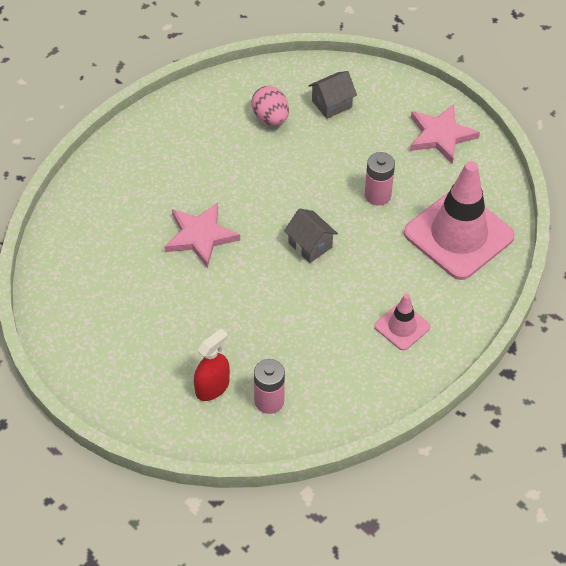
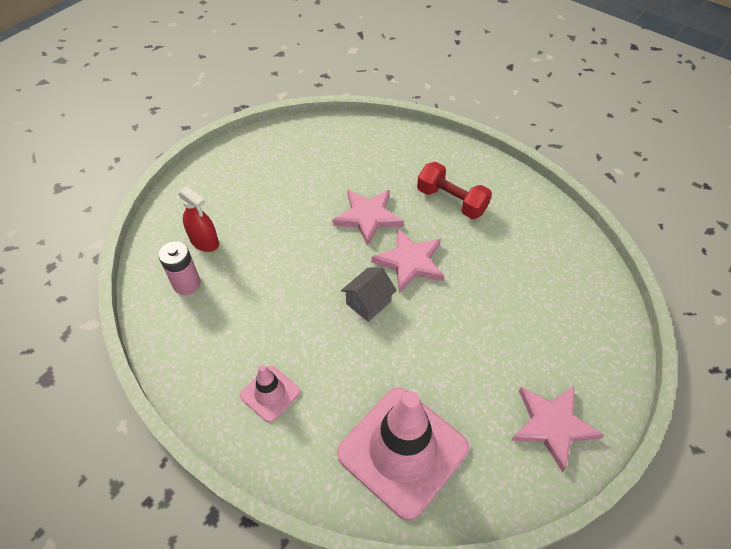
camera: 85 degrees right, 0 degrees up
(190, 163) = (451, 201): none -> red dumbbell
(265, 207) = (410, 262): none -> pink star
(270, 118) = (526, 256): pink egg -> none
(332, 104) = (563, 308): grey house -> none
(377, 195) = (445, 360): pink battery -> none

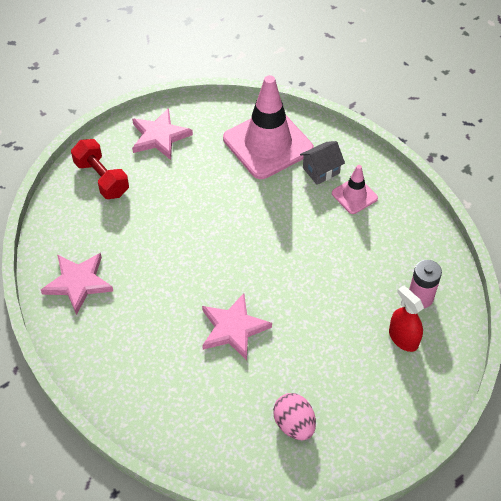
camera: 165 degrees left, 0 degrees up
(294, 159) = (294, 424): none -> pink egg
(368, 302) = (260, 245): grey house -> grey house (321, 171)
(410, 262) = (210, 272): pink star -> pink star (78, 283)
(451, 201) = (141, 327): red dumbbell -> red dumbbell (102, 178)

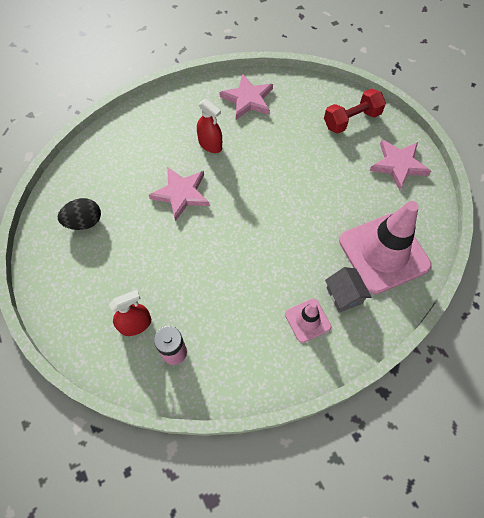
camera: 100 degrees right, 10 degrees up
(156, 311) = (210, 144): none -> red spray bottle
(294, 424) = (84, 222): pink egg -> black egg

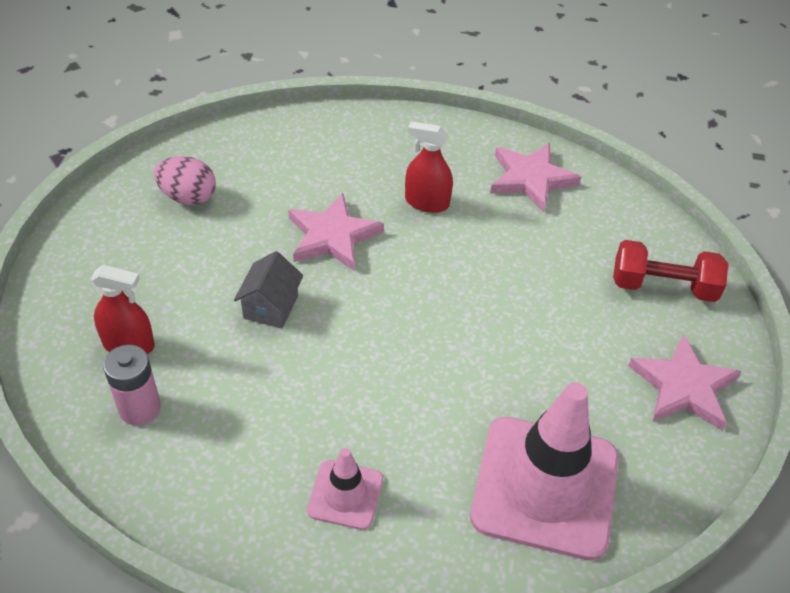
camera: 35 degrees right, 15 degrees down
(84, 222) = (188, 197): black egg -> pink egg
(210, 144) = (427, 202): red spray bottle -> red spray bottle turned 120 degrees clockwise
(344, 295) = (429, 500): grey house -> grey house (271, 307)

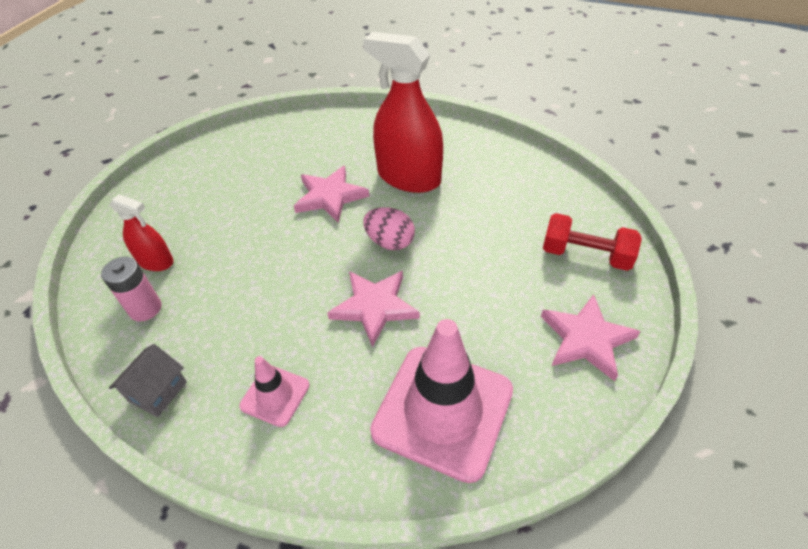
camera: 15 degrees right, 0 degrees up
(188, 197) = (236, 163): pink egg -> pink egg (390, 242)
(271, 307) = (267, 243): grey house -> grey house (158, 391)
(427, 202) = (409, 177): red spray bottle -> red spray bottle, size x1.92
(531, 179) = (495, 166): pink star -> pink star (374, 307)

